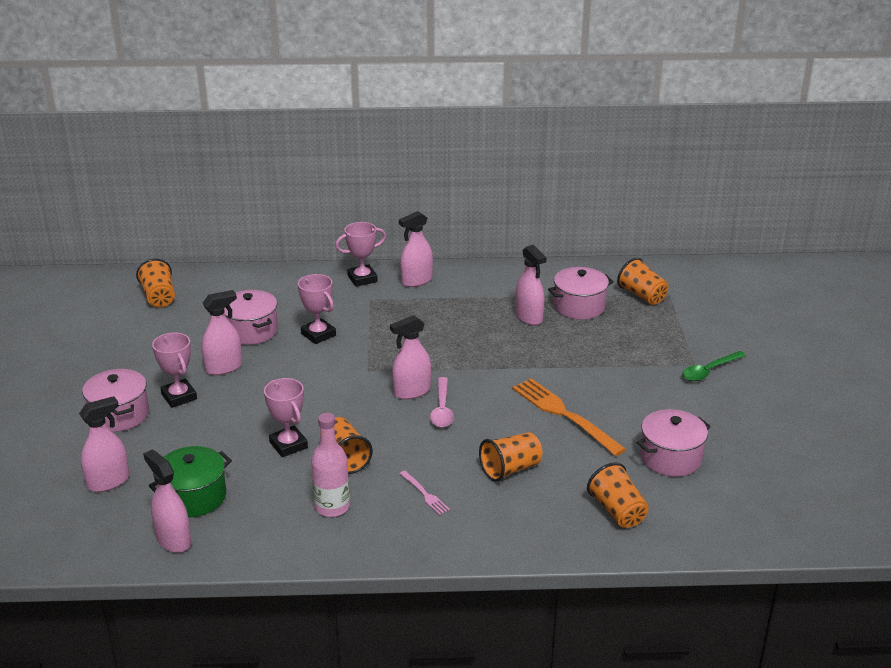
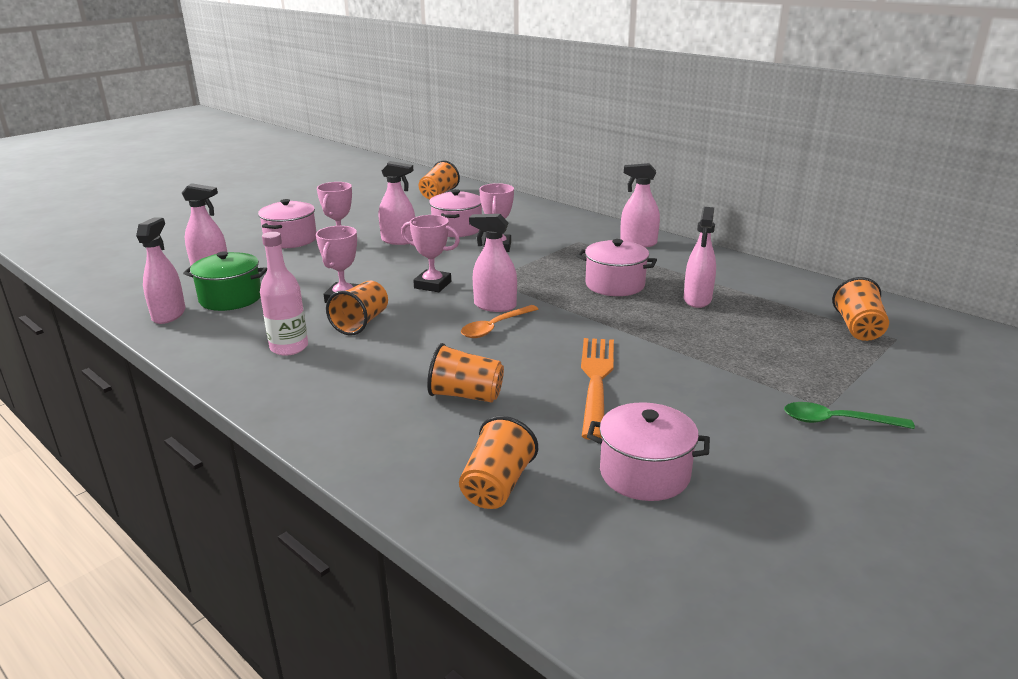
camera: 45 degrees right, 5 degrees down
(362, 279) = (596, 228): pink trophy -> pink trophy (432, 285)
(425, 494) = (365, 375): pink fork -> none
(442, 409) = (495, 327): pink spoon -> orange spoon
(579, 307) = (766, 311): pink pot -> pink pot (615, 285)

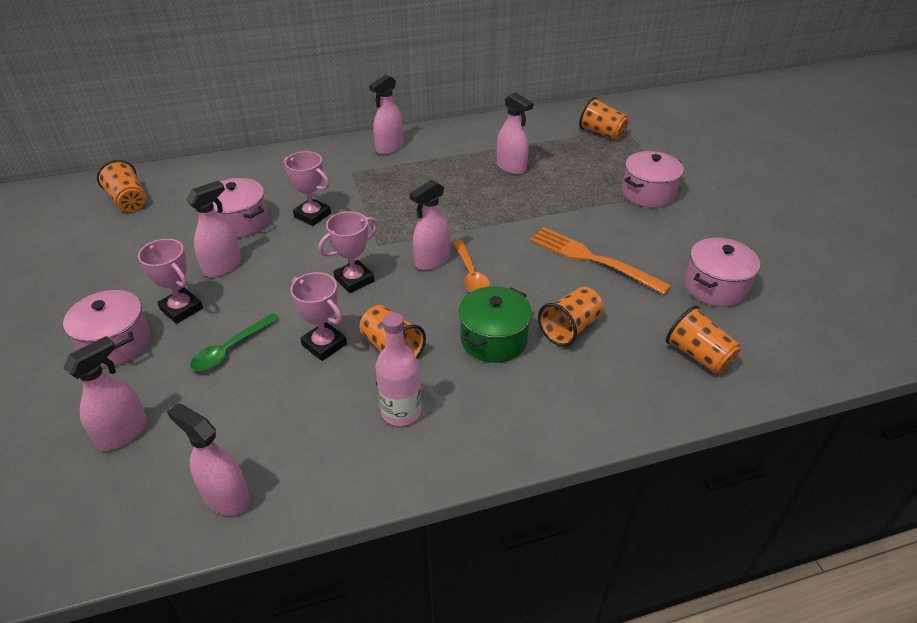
camera: 60 degrees left, 15 degrees up
(230, 298) = (235, 432): green pot -> green pot (493, 339)
(615, 285) = (452, 189): pink pot -> pink pot (648, 193)
(837, 421) = (699, 194): green spoon -> green spoon (231, 349)

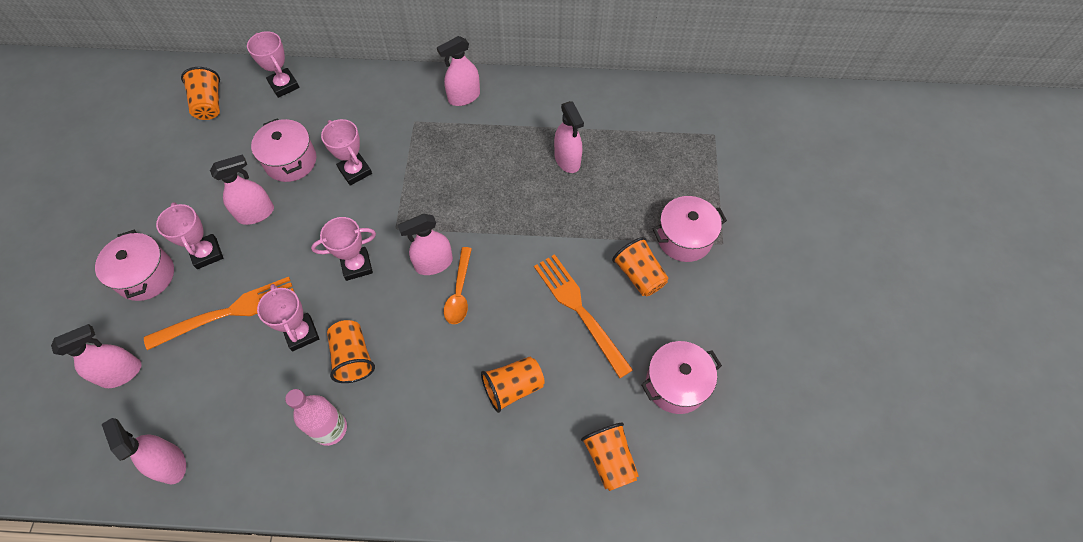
camera: 20 degrees right, 20 degrees up
(204, 173) = (284, 85): none -> pink trophy
(231, 349) = (228, 312): green spoon -> orange fork
(493, 339) = (441, 377): green pot -> none
(602, 133) = (687, 135): orange cup -> orange cup (639, 275)

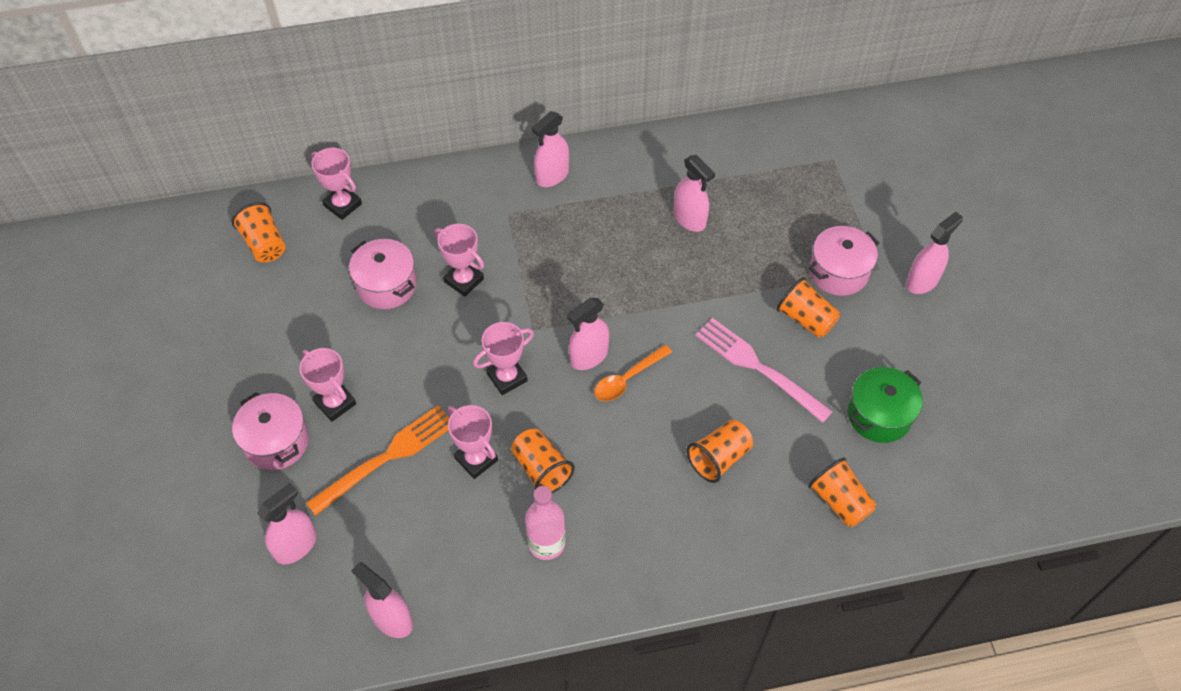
camera: 15 degrees left, 5 degrees down
(256, 213) = (372, 349): pink spray bottle -> pink spray bottle (922, 281)
(459, 292) = (627, 379): orange spoon -> orange spoon turned 60 degrees clockwise
(579, 310) = (758, 367): orange fork -> pink fork
(676, 384) = (879, 415): pink pot -> green pot

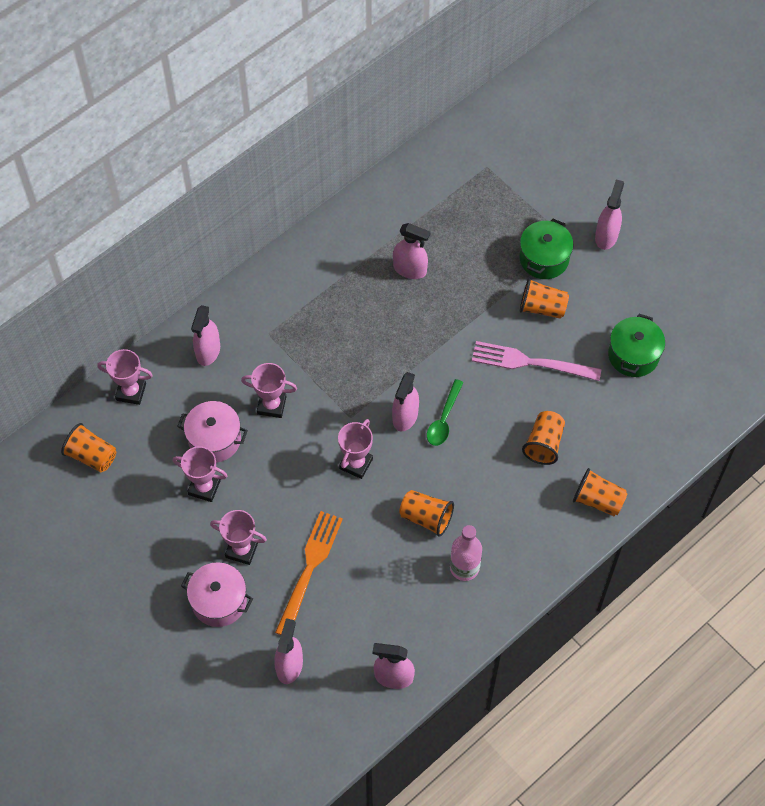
camera: 30 degrees left, 5 degrees up
(476, 459) = (375, 535): pink trophy -> pink trophy (204, 487)
(552, 176) = (281, 285): pink spray bottle -> pink spray bottle (208, 351)
(627, 379) = (444, 419): orange spoon -> green spoon
(838, 272) = (544, 259): pink pot -> green pot
(839, 501) = (642, 432): orange cup -> orange cup (598, 500)

